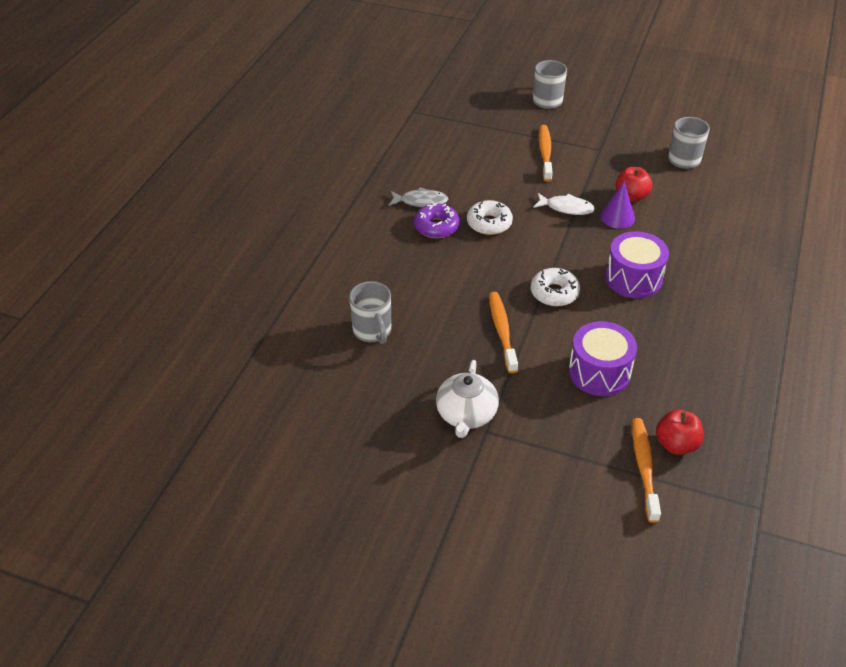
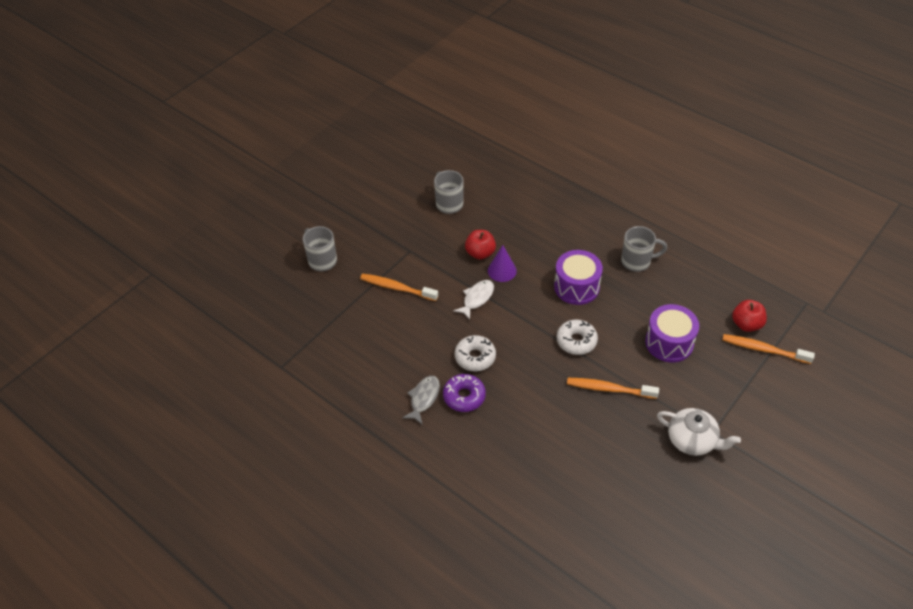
camera: 70 degrees left, 5 degrees up
(372, 331) = (582, 481): grey mug -> grey mug (637, 261)

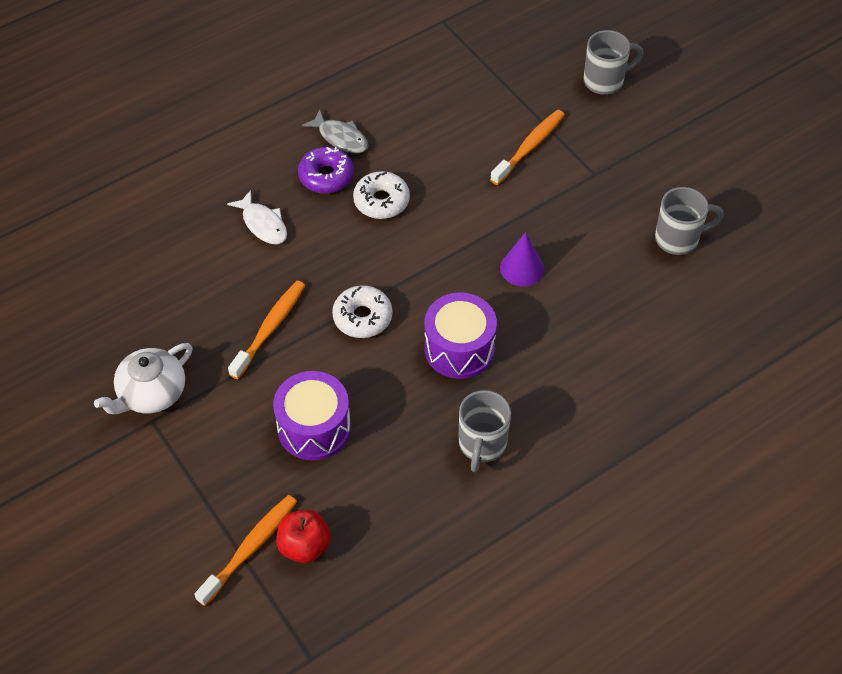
camera: 105 degrees right, 5 degrees up
(477, 298) = (480, 227): white fish -> white fish (263, 224)
(480, 253) = (564, 252): red apple -> none

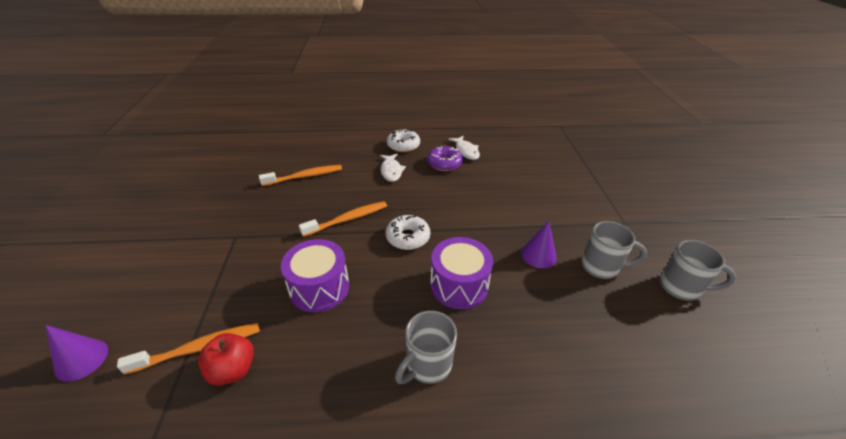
camera: 30 degrees right, 15 degrees down
(142, 621) = (82, 359): none -> purple cone
(151, 393) = (251, 222): white teapot -> none
(340, 138) = (466, 151): grey fish -> white fish
(381, 201) = (467, 185): white donut -> white donut (403, 145)
(529, 147) = (582, 193): orange toothbrush -> orange toothbrush (304, 176)
(605, 81) = (654, 179): grey mug -> grey mug (601, 267)

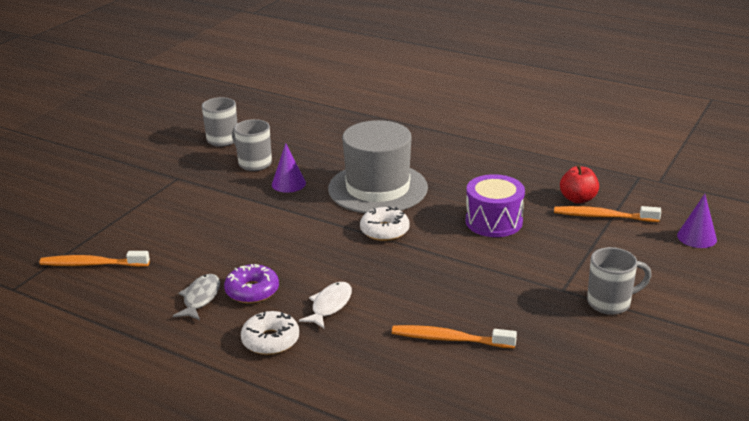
camera: 145 degrees left, 10 degrees down
(347, 219) = (431, 266): orange toothbrush -> orange toothbrush (92, 264)
(427, 365) = (443, 163): grey mug -> grey mug (610, 303)
(459, 285) = (378, 188): purple drum -> grey hat
(466, 151) = (200, 298): white fish -> grey fish

